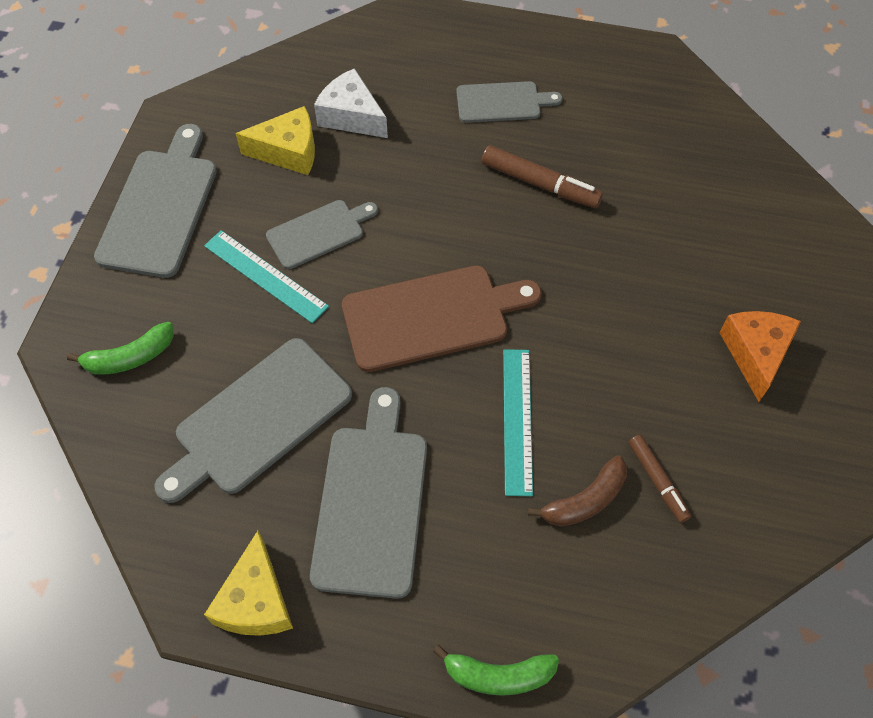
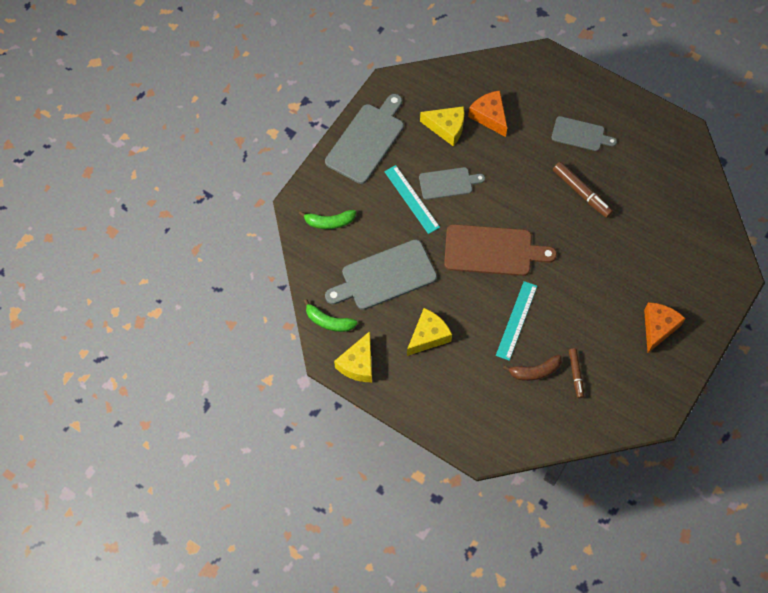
camera: 20 degrees right, 5 degrees up
(351, 116) = (489, 116): white cheese -> orange cheese
(371, 501) = (428, 336): grey cutting board -> yellow cheese
(498, 675) = (460, 436): green banana -> green banana (329, 321)

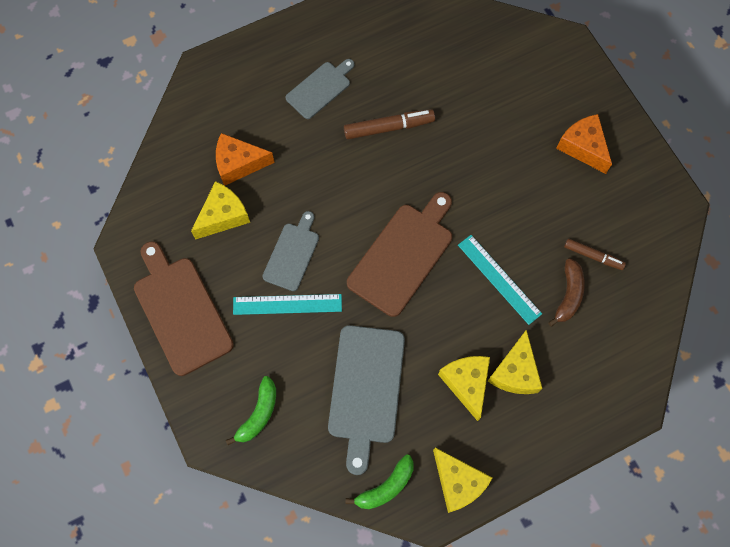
camera: 60 degrees left, 5 degrees up
(366, 140) = (180, 311): grey cutting board -> brown cutting board
(456, 363) = (515, 372): none -> yellow cheese

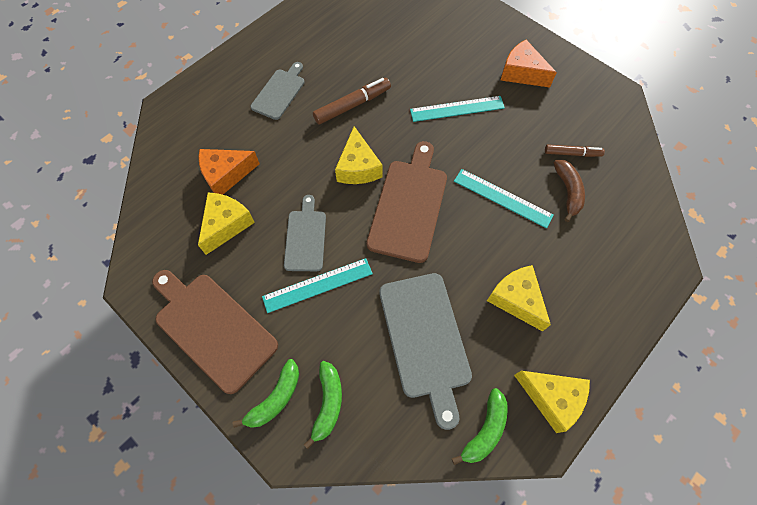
camera: 20 degrees left, 5 degrees down
(215, 393) = (275, 398): none -> green banana
(495, 166) = (457, 109): none -> turquoise ruler
(515, 372) = (554, 273): yellow cheese -> yellow cheese (358, 167)

